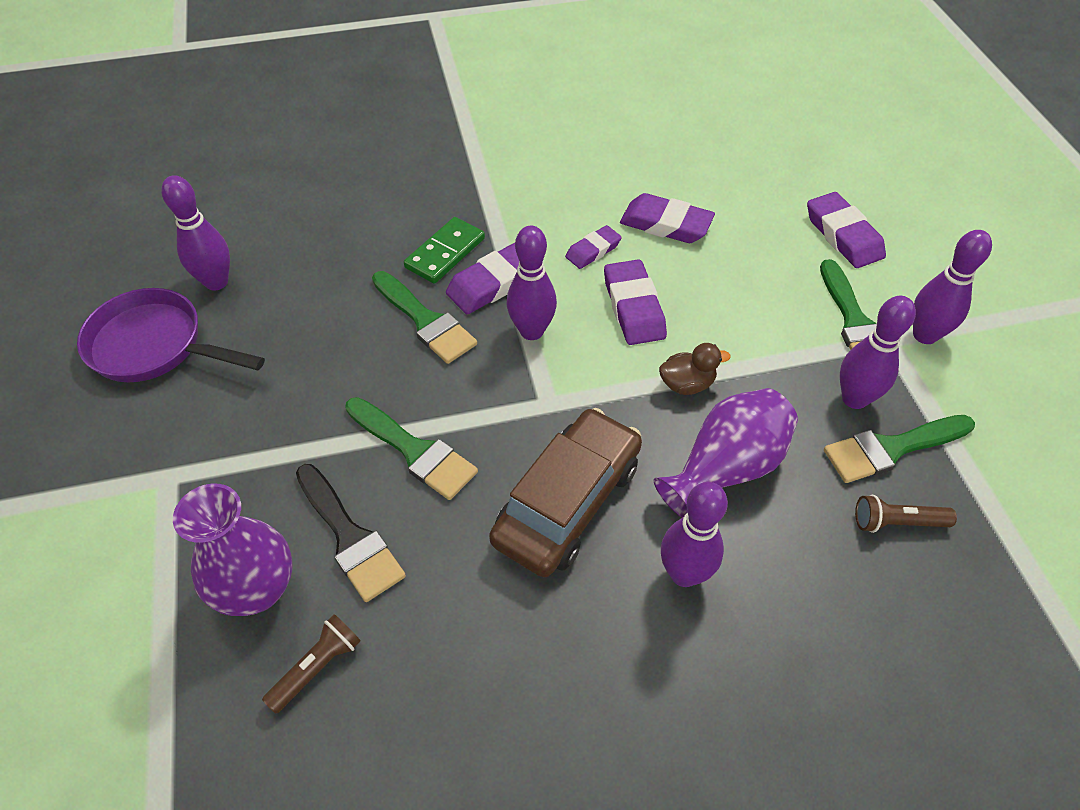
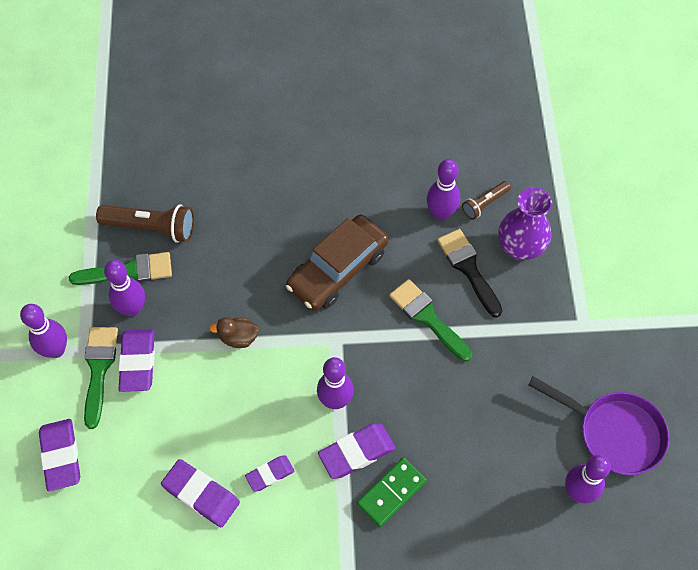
camera: 170 degrees left, 10 degrees up
(425, 321) = (413, 423): green brush -> none
(633, 307) = (254, 410): purple eraser -> purple eraser (138, 362)
(684, 573) = (282, 219): purple bowling pin -> purple bowling pin (441, 213)
(725, 468) = (236, 275): purple vase -> none
(897, 522) = (151, 227): brown flashlight -> brown flashlight, size x1.74

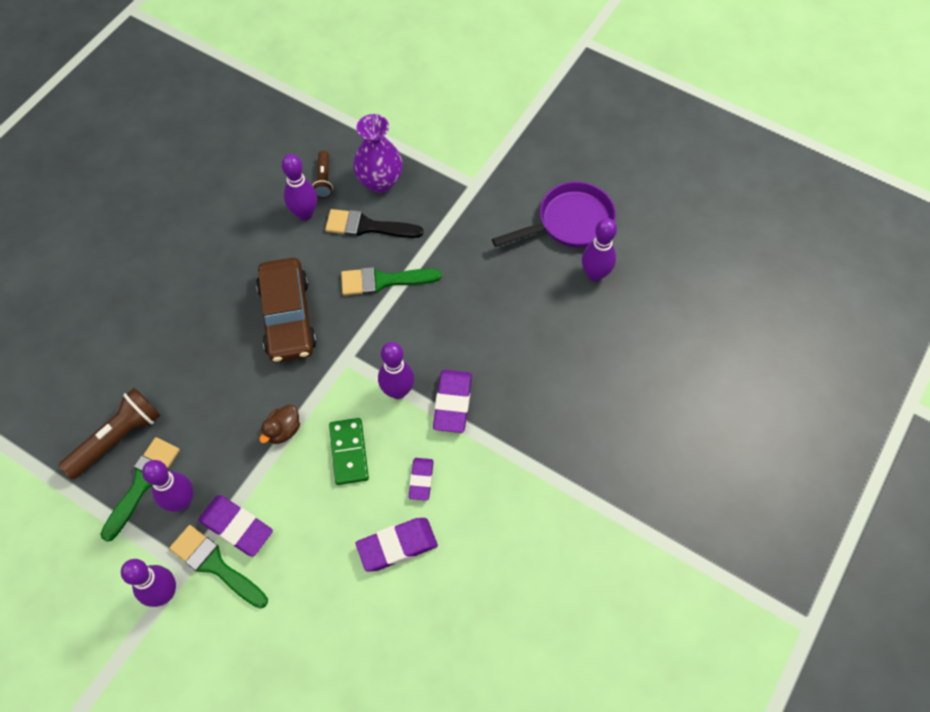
camera: 55 degrees left, 0 degrees up
(61, 456) = (271, 647): purple eraser -> none
(391, 492) = (503, 399): green domino -> green domino (349, 452)

